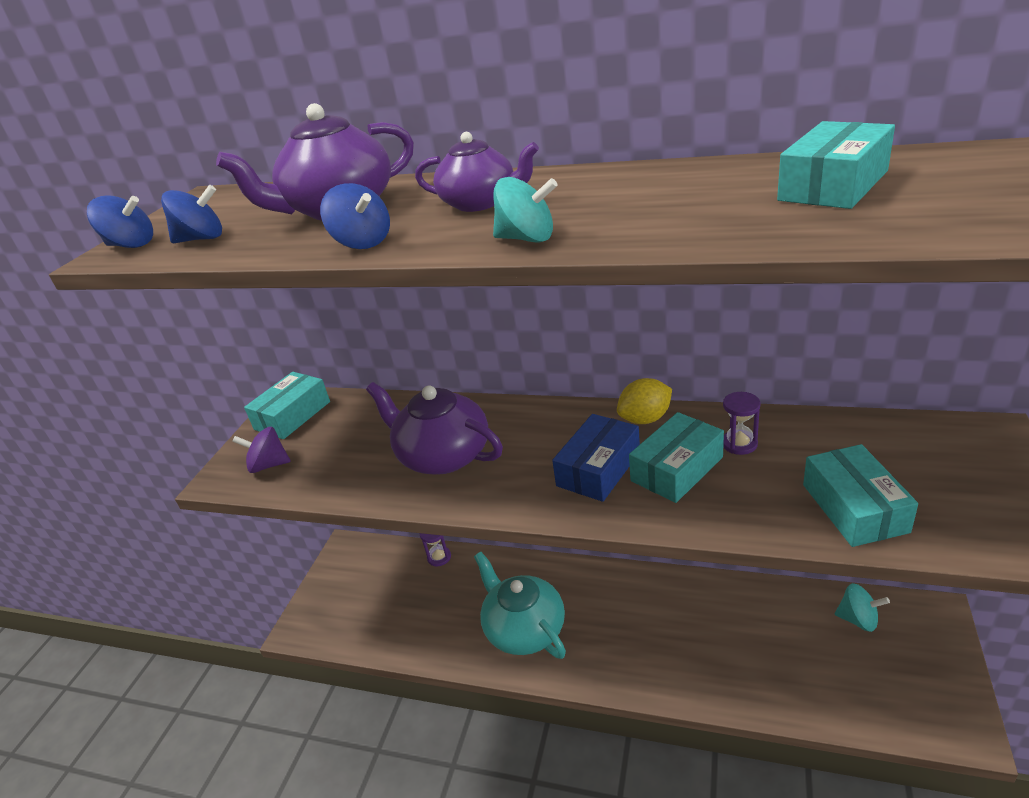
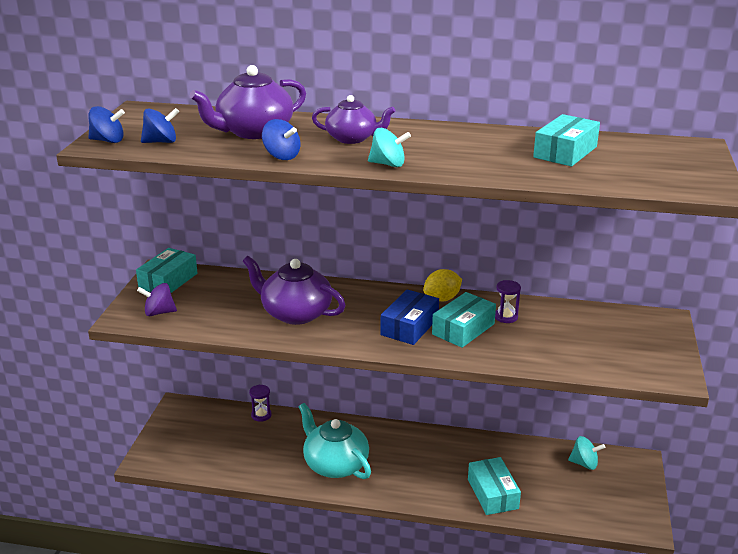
camera: 10 degrees left, 5 degrees down
(854, 508) = (574, 354): turquoise box -> turquoise box (492, 494)

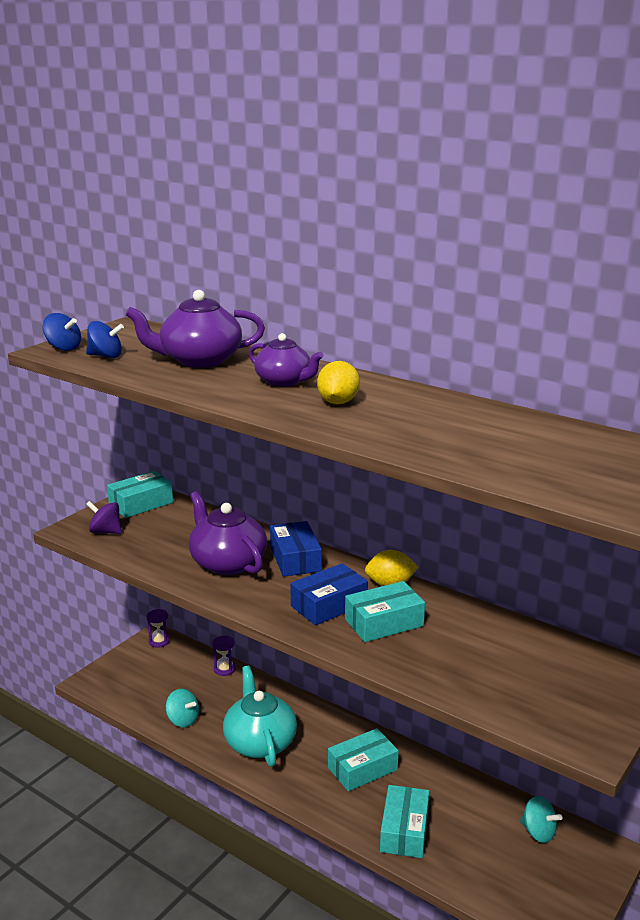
camera: 25 degrees right, 5 degrees down
(281, 156) = (193, 387): blue spinning top -> none
(349, 297) = (295, 559): none -> blue box
(388, 164) = (285, 412): turquoise spinning top -> turquoise spinning top (183, 720)
(418, 148) = (338, 402): none -> yellow lemon
(506, 317) = (444, 622): purple hourglass -> purple hourglass (159, 641)
(565, 152) = (497, 433): turquoise box -> turquoise box (362, 768)

